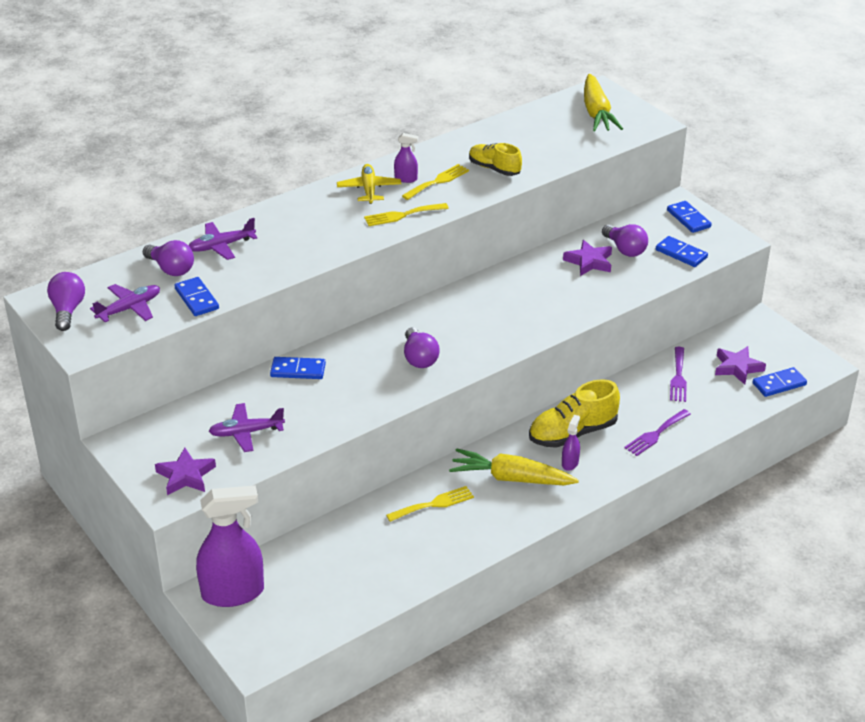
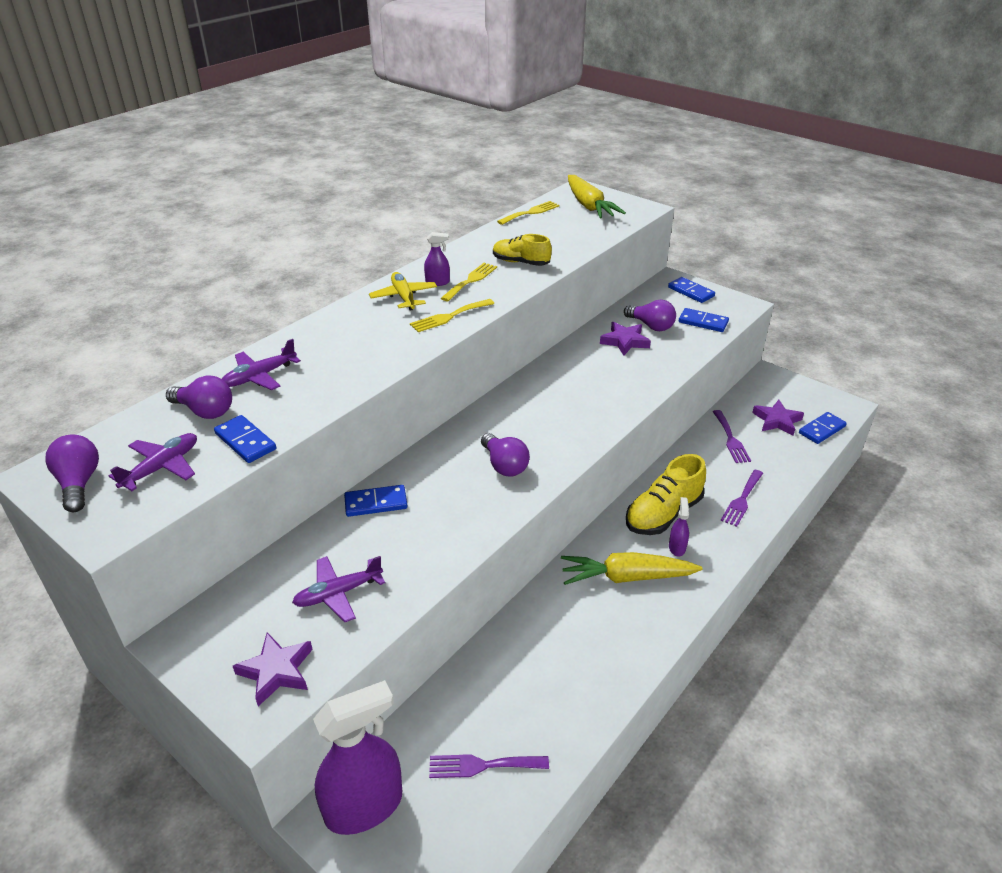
camera: 15 degrees left, 0 degrees up
(330, 586) = (482, 765): none -> purple fork
(434, 504) = (559, 626): yellow fork -> yellow fork (530, 212)

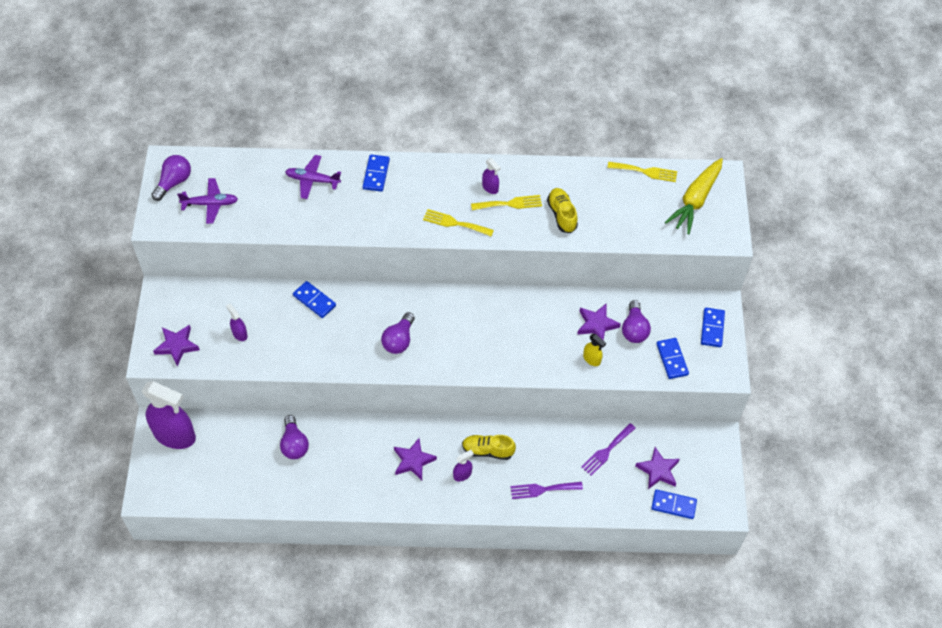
camera: 50 degrees right, 20 degrees up
(205, 411) = (264, 182): purple light bulb -> purple light bulb (294, 444)
(245, 441) = (257, 221): blue domino -> blue domino (376, 174)
(338, 593) = (239, 333): purple plane -> purple spray bottle
(404, 297) = (455, 183): yellow plane -> none
(482, 765) = (232, 469): purple fork -> none
(626, 577) = (413, 461): yellow carrot -> purple star
(660, 360) = (592, 359): none -> yellow spray bottle
(663, 514) = (488, 450): yellow shoe -> yellow shoe, size x0.65

